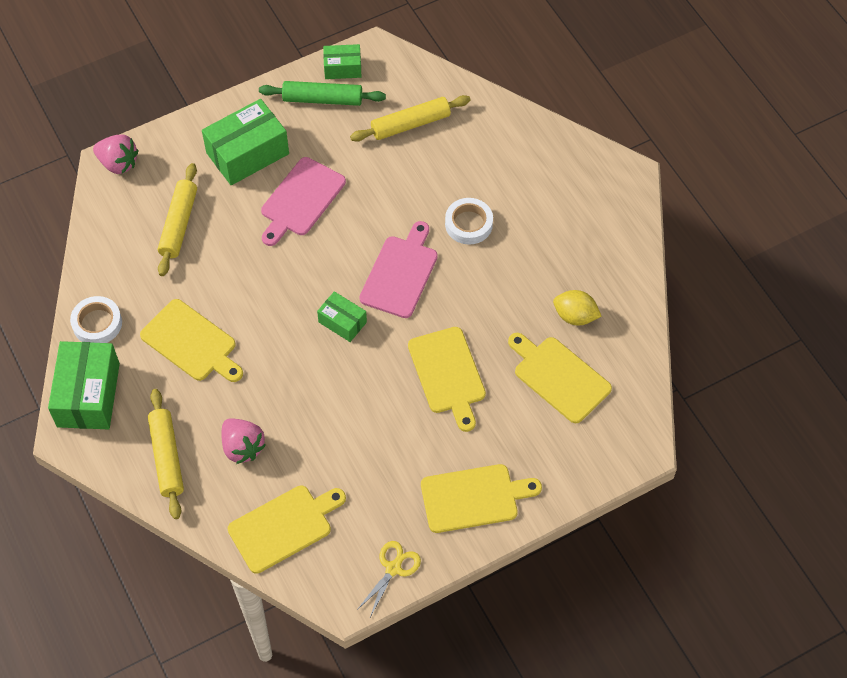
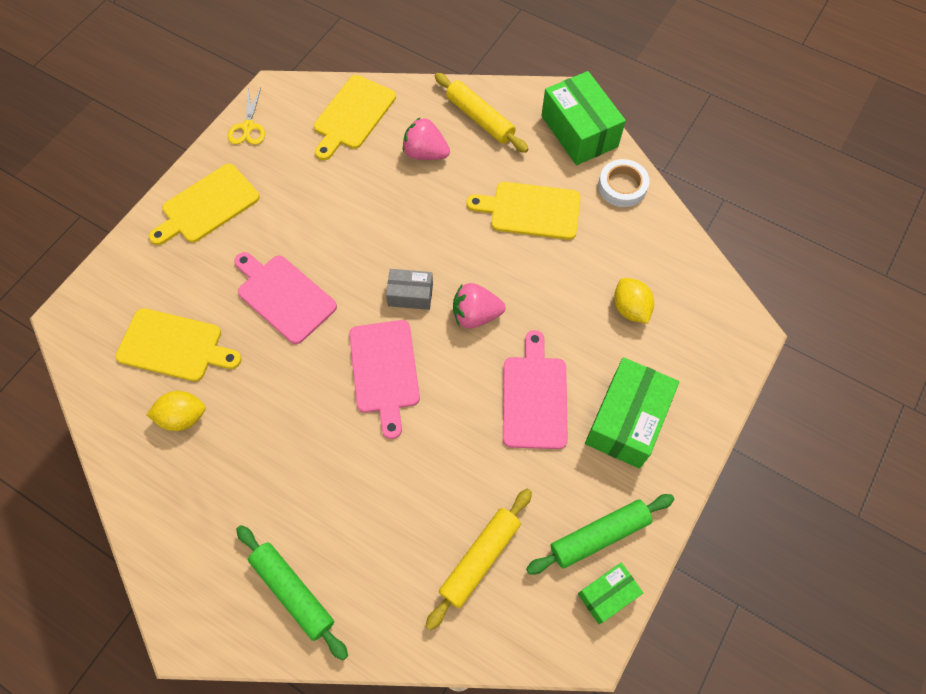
camera: 150 degrees right, 5 degrees up
(118, 163) = (739, 339): pink strawberry -> pink strawberry (475, 315)
(178, 224) = (630, 308): yellow rolling pin -> yellow lemon
(342, 322) = (410, 295): green box -> grey box
(448, 374) = (284, 296): yellow cutting board -> pink cutting board
(468, 224) = (345, 464): white tape -> none
(547, 165) = (293, 592): none -> green rolling pin

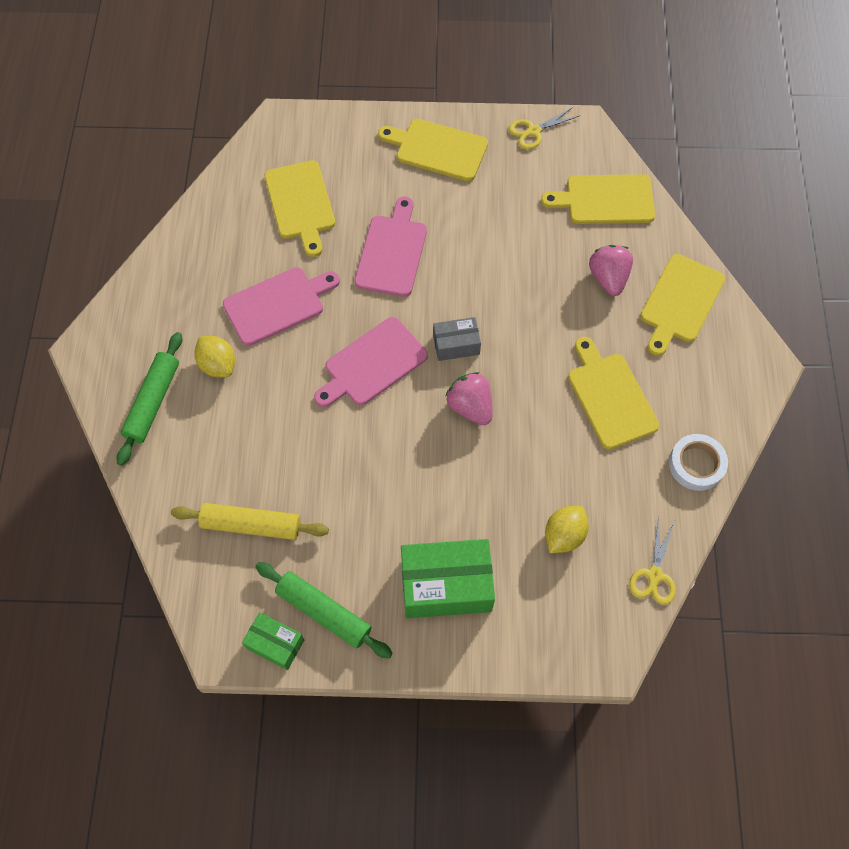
camera: 60 degrees right, 0 degrees up
(183, 417) = (246, 246): yellow lemon -> yellow lemon (218, 365)
(410, 295) = (456, 344): grey box -> grey box turned 75 degrees counterclockwise
(479, 119) = (680, 302): yellow rolling pin -> yellow cutting board
(534, 397) = (421, 495): pink cutting board -> pink cutting board (277, 304)
(579, 131) = (732, 395): green box -> none
(696, 265) = (654, 575): none -> yellow scissors

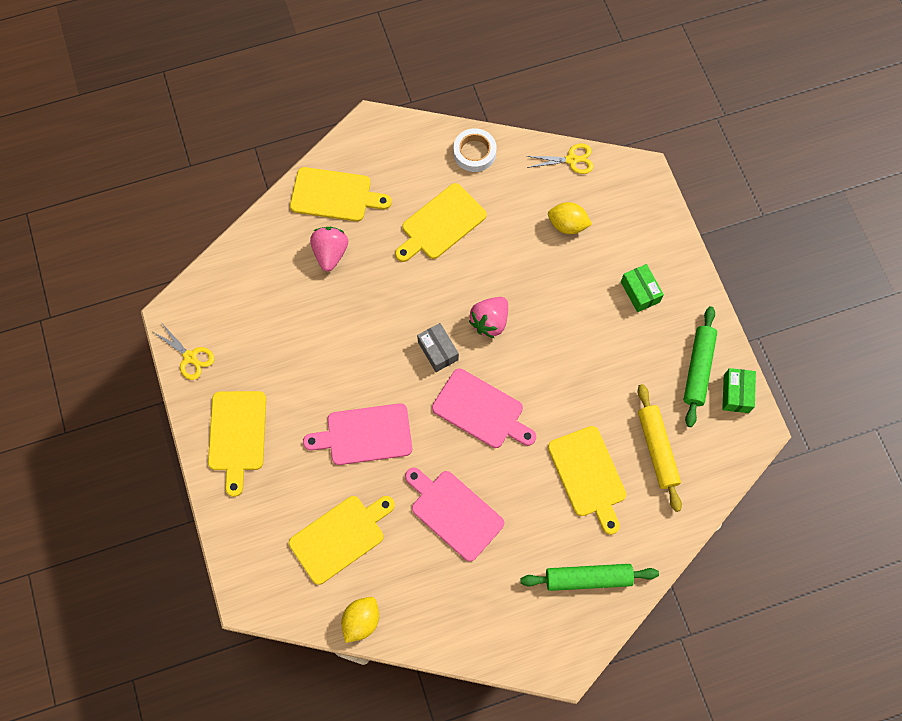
camera: 110 degrees left, 5 degrees up
(218, 365) = (532, 538): yellow lemon -> yellow lemon (361, 621)
(446, 585) = (640, 292): green box -> green box, size x0.55
(605, 200) = (250, 277): yellow cutting board -> yellow cutting board (588, 475)
(608, 278) = (330, 253): pink strawberry -> pink strawberry turned 120 degrees clockwise

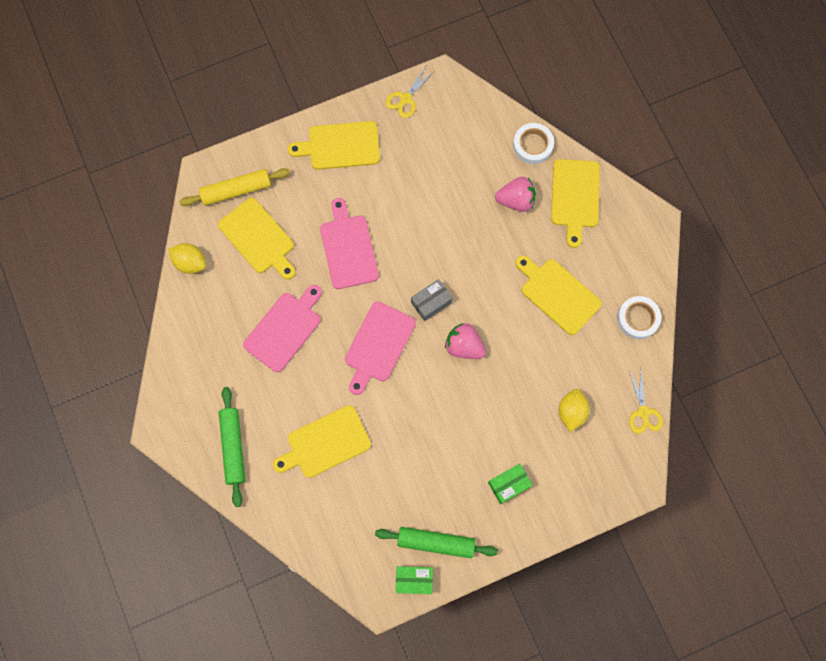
camera: 85 degrees right, 5 degrees up
(269, 230) = (532, 145): none -> white tape
(657, 449) = (354, 505): yellow rolling pin -> yellow rolling pin (236, 190)

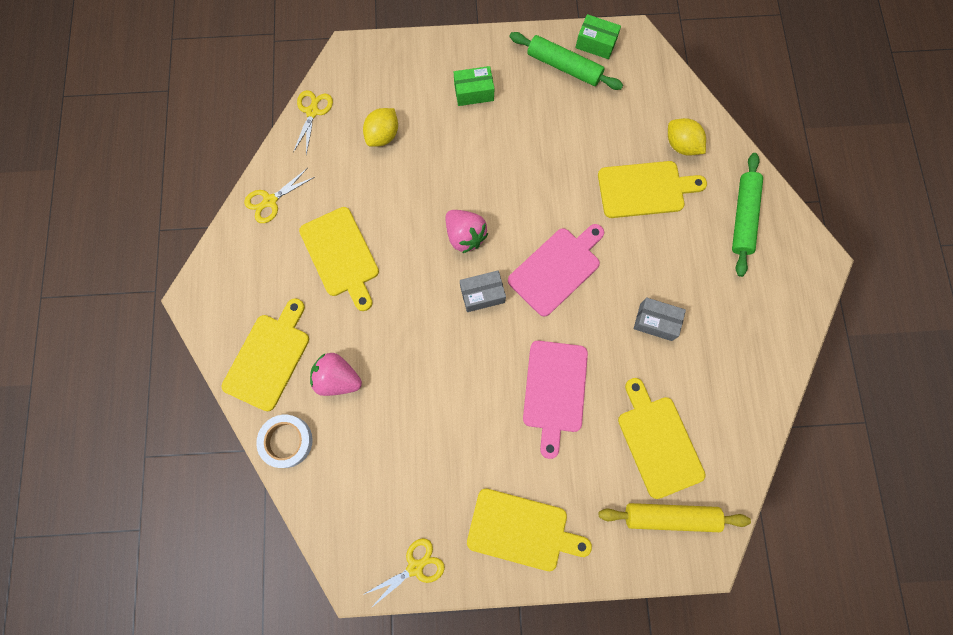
camera: 160 degrees left, 0 degrees up
(190, 262) = (748, 440): yellow lemon -> yellow lemon (681, 145)
(284, 329) = (656, 322): pink cutting board -> grey box
(638, 319) = (270, 201): white tape -> yellow scissors

